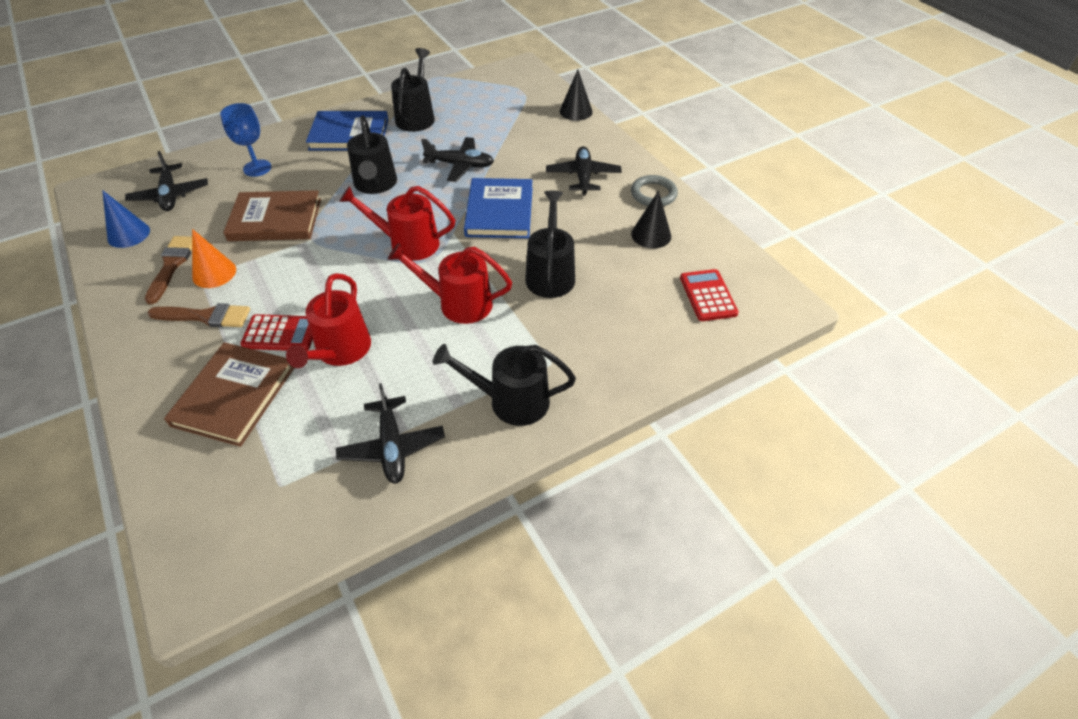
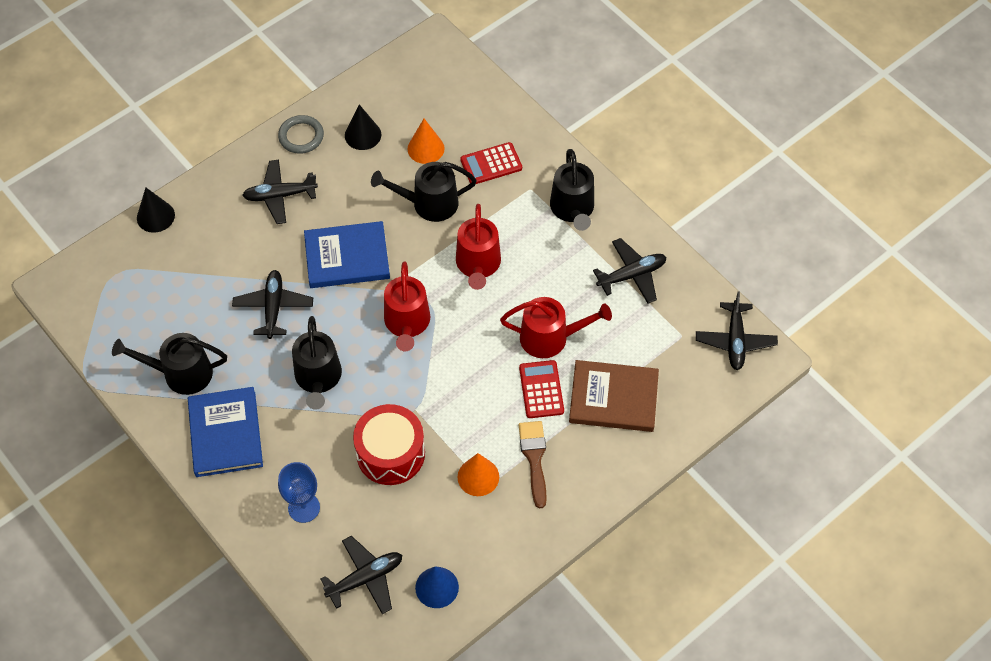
camera: 100 degrees left, 10 degrees up
(172, 265) = (475, 521): brown brush -> none
(240, 552) = (735, 340): none -> black plane
(275, 219) = (390, 453): brown book -> red drum
(375, 184) = (318, 378): black watering can -> black watering can turned 105 degrees clockwise
(626, 280) = (426, 148): none -> orange cone
(708, 295) = (434, 92): red calculator -> red calculator (491, 164)

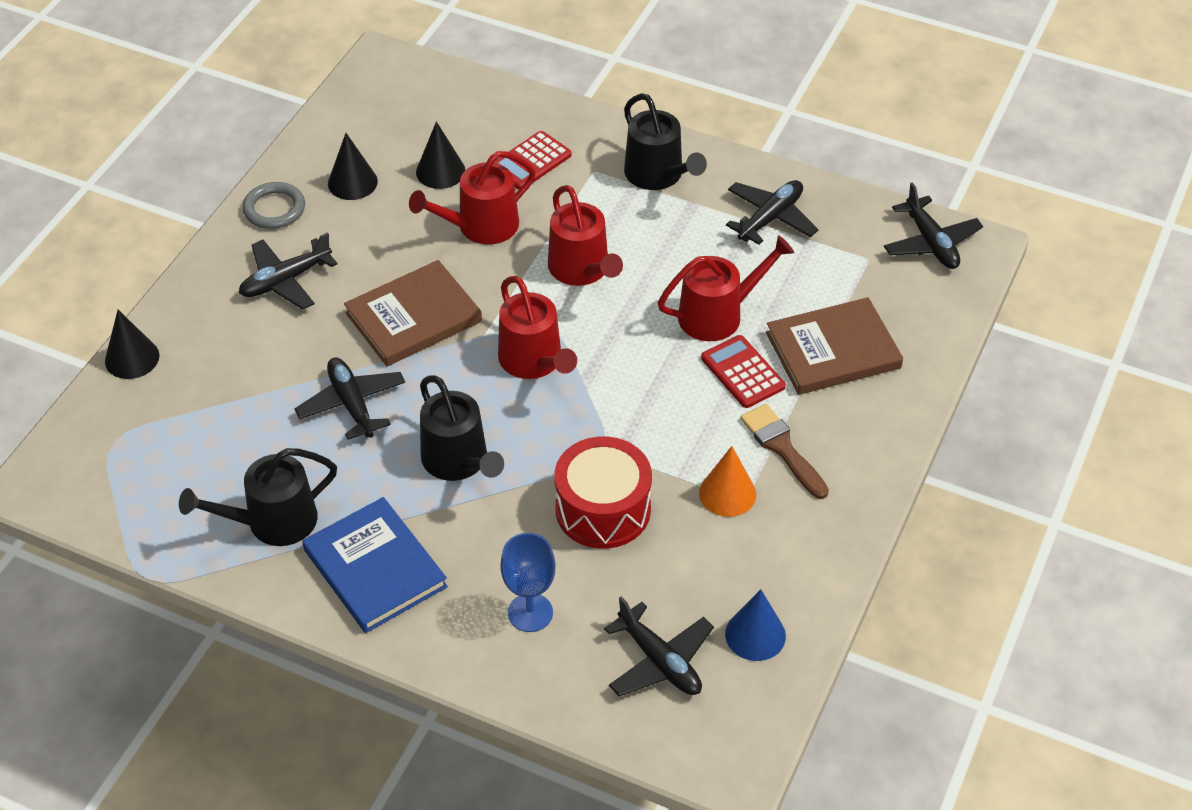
camera: 25 degrees left, 10 degrees down
(347, 257) = (413, 317): blue book -> brown book
(365, 578) = (659, 661): black plane -> black plane turned 105 degrees clockwise
(426, 148) = (440, 171): orange cone -> black cone
(429, 203) = (481, 226): black watering can -> red watering can

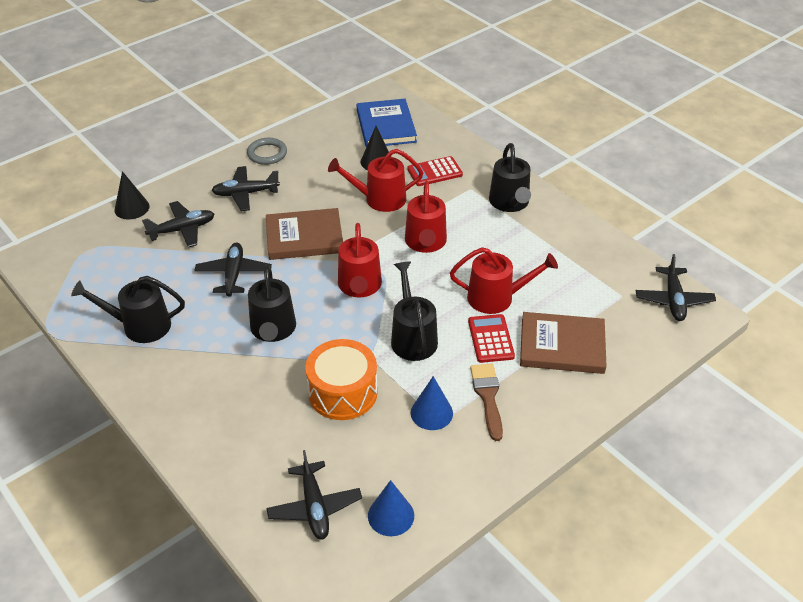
camera: 25 degrees right, 5 degrees down
(352, 182) = (321, 152): black cone -> none
(375, 568) = (178, 375): blue book -> blue book (386, 126)
(530, 612) = (252, 440): blue goblet -> none
(603, 509) = (343, 392): red drum -> orange drum
(645, 406) = (413, 337): none -> black watering can
(727, 493) = (431, 413): orange cone -> blue cone
(770, 218) = (569, 250): black plane -> black plane (182, 230)

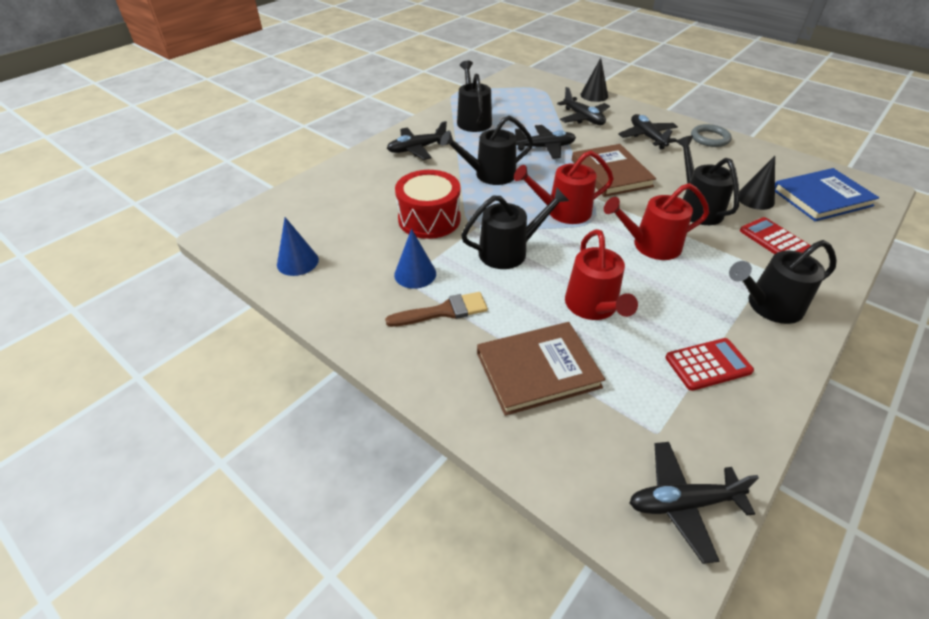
camera: 80 degrees right, 0 degrees up
(314, 507) = (308, 221): black plane -> black plane (417, 149)
(343, 392) = (429, 219): orange drum -> red drum
(380, 199) = (697, 208): red watering can -> black watering can
(491, 339) = (527, 307): red calculator -> red calculator (708, 364)
(562, 346) = (538, 370): brown book -> brown book turned 75 degrees clockwise

